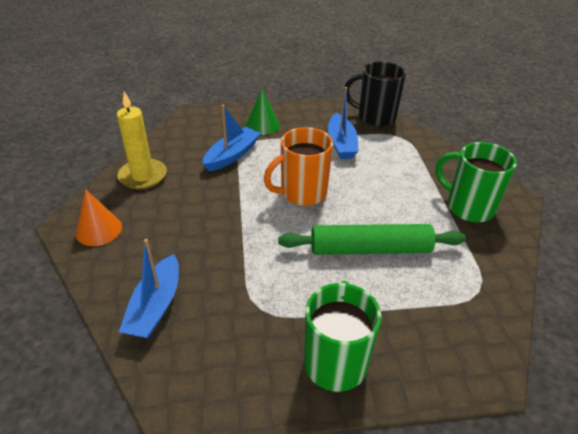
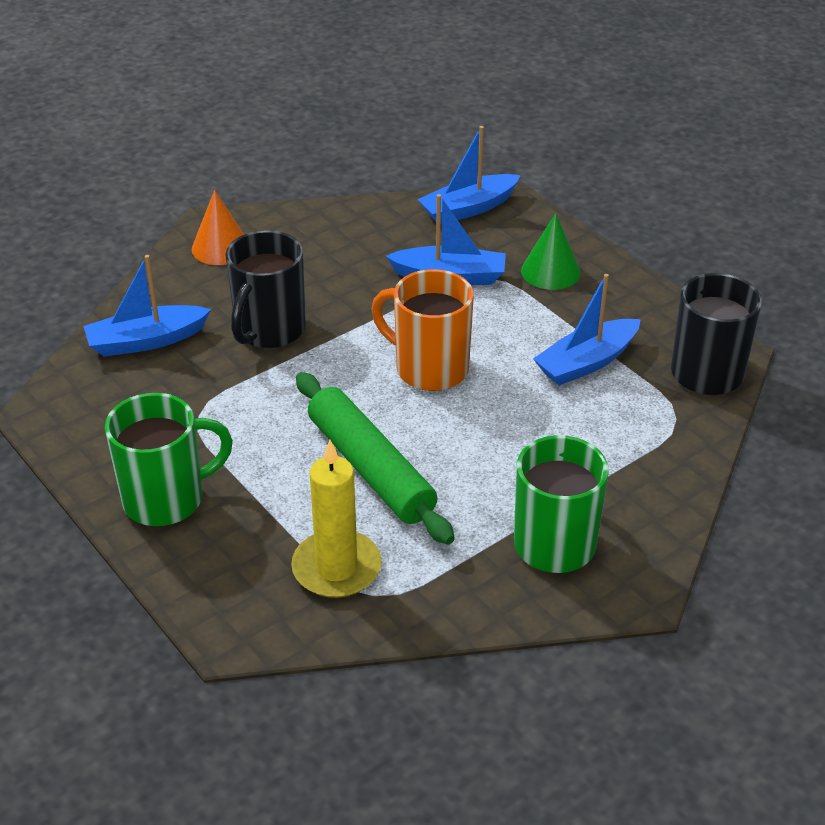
camera: 60 degrees right, 0 degrees up
(143, 176) = (337, 229): yellow candle -> yellow candle (336, 568)
(183, 127) = (468, 209): none -> blue boat
(207, 241) = (269, 330): none -> black mug

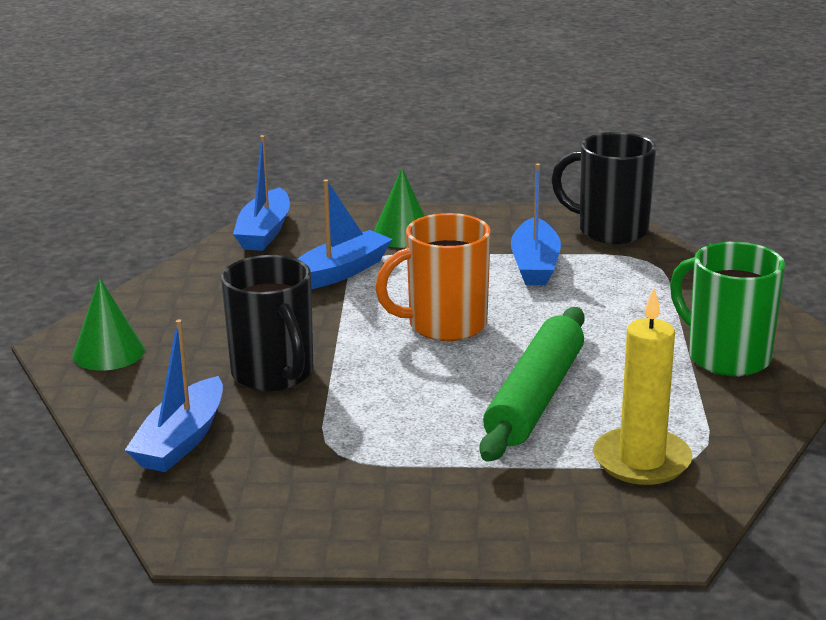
camera: 50 degrees left, 15 degrees down
(166, 499) = (435, 513): green mug -> none
(220, 247) = (108, 352): orange cone -> green cone
(371, 468) = (535, 398): green rolling pin -> green rolling pin turned 75 degrees counterclockwise

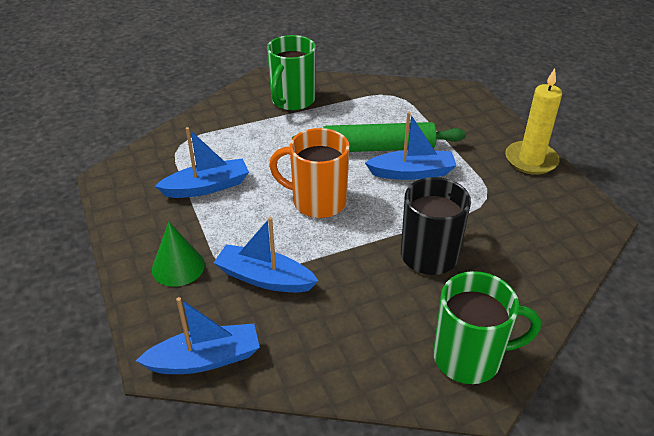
camera: 115 degrees left, 15 degrees up
(108, 352) = (469, 358): green cone -> green mug
(181, 440) = (532, 263): blue boat -> blue boat (412, 173)
(444, 325) = (317, 202): orange mug -> orange mug turned 150 degrees clockwise
(610, 231) = (135, 168): black mug -> none
(641, 461) = (409, 107): yellow candle -> yellow candle (531, 160)

